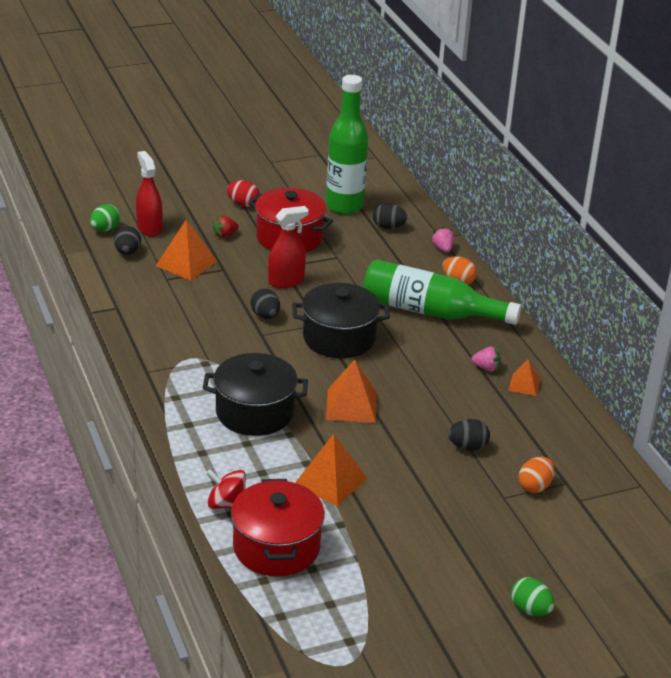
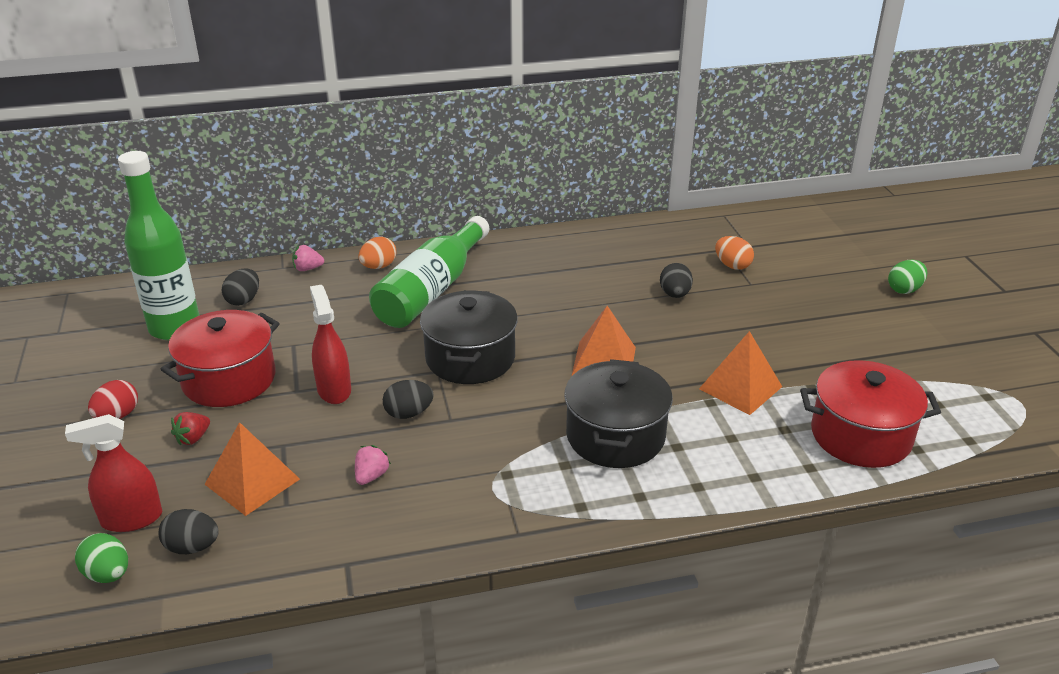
camera: 80 degrees left, 0 degrees up
(225, 235) = (193, 438): red strawberry -> red strawberry turned 60 degrees clockwise
(226, 504) = (793, 470): red spinning top -> none
(486, 368) = (543, 268): pink strawberry -> pink strawberry (371, 476)
(524, 385) = (573, 251): orange pyramid -> none

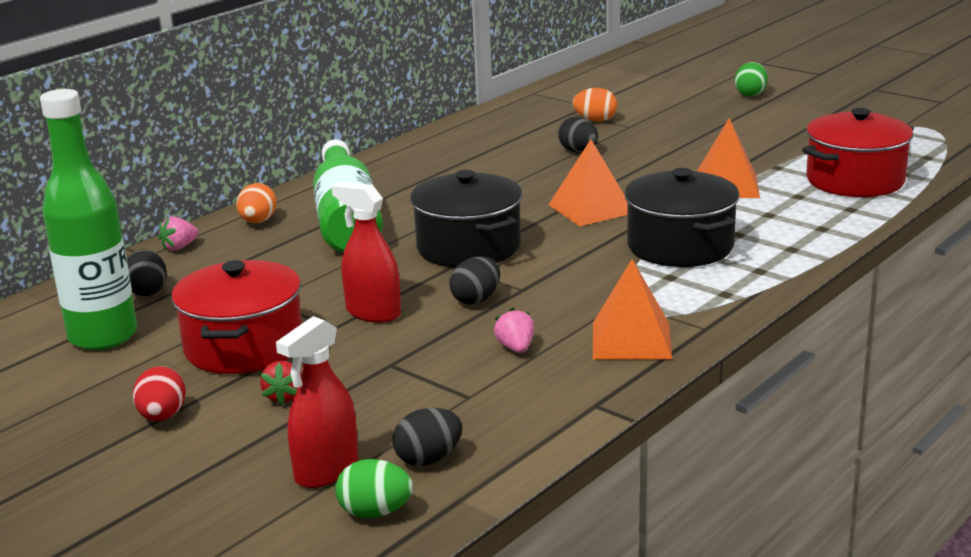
camera: 35 degrees left, 10 degrees down
(252, 481) = (406, 397): orange pyramid -> orange pyramid (631, 340)

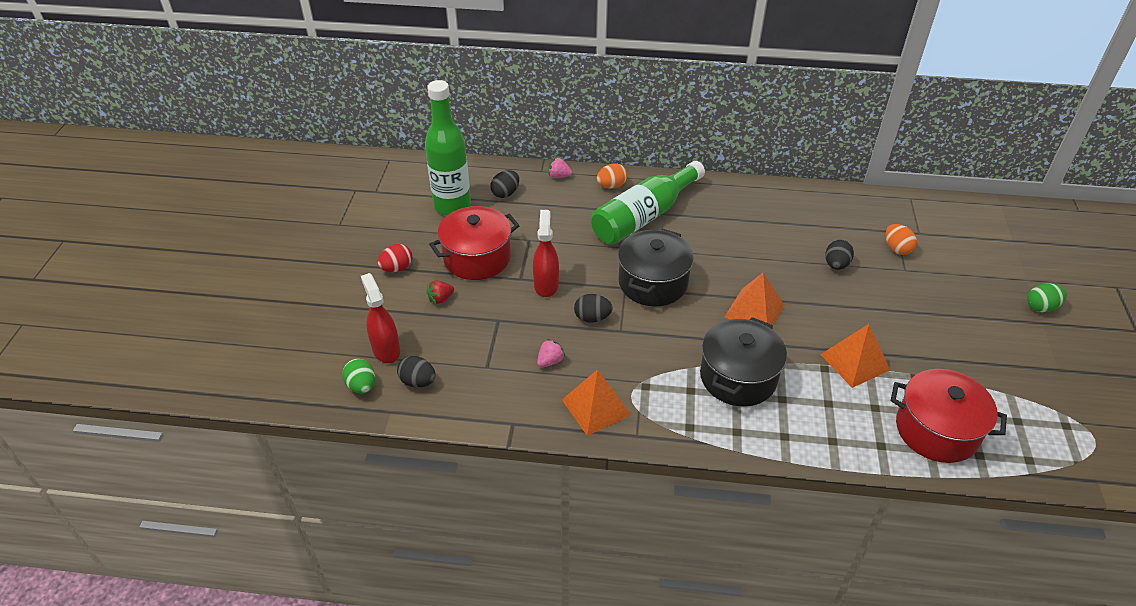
camera: 55 degrees right, 20 degrees up
(326, 470) = (386, 350): red spray bottle -> red spray bottle turned 60 degrees clockwise

